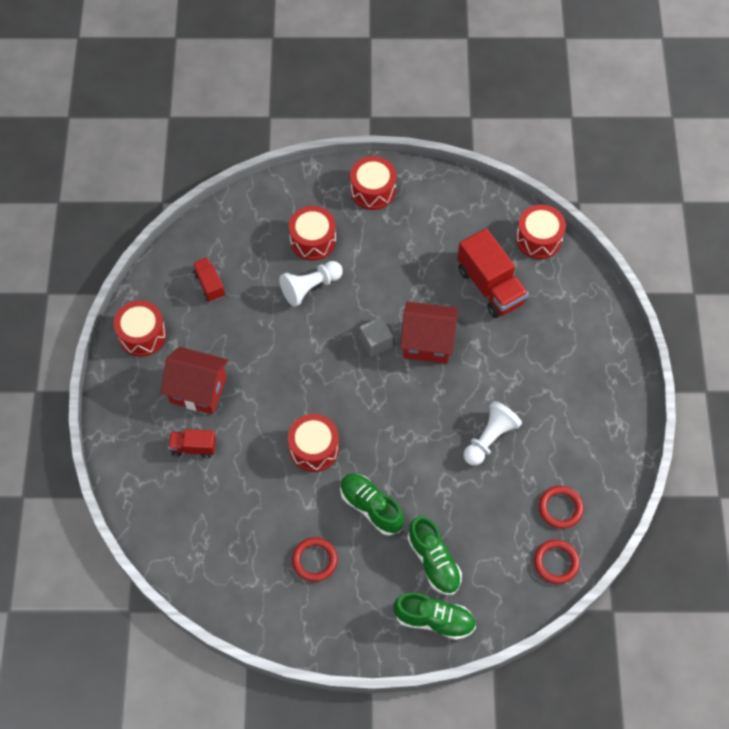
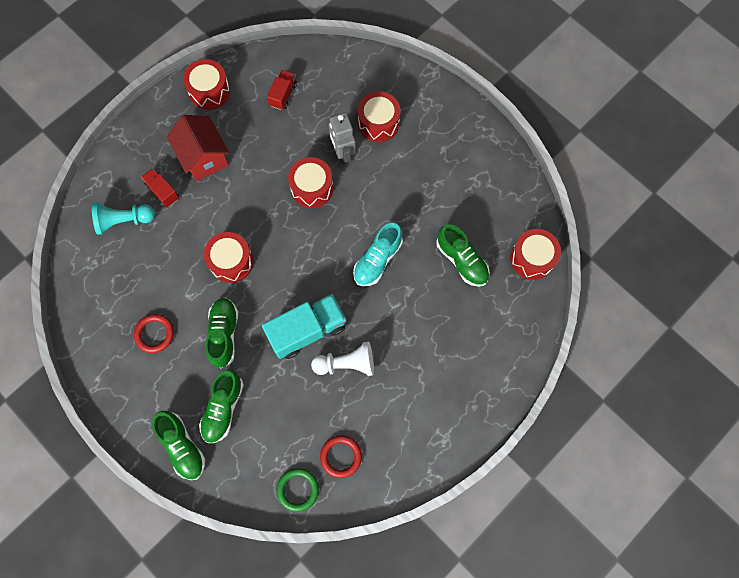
camera: 45 degrees right, 10 degrees up
(186, 500) = (124, 221): none -> turquoise pawn
(310, 287) = (343, 153): white pawn -> grey robot
(373, 190) = (454, 123): red drum -> red drum (312, 188)
(376, 342) = (344, 228): grey cube -> none
(427, 342) = (377, 260): red house -> turquoise shoe
(432, 443) = (307, 330): none -> turquoise truck
(490, 286) = (462, 261): red truck -> green shoe
(556, 562) = (298, 489): red ring -> green ring

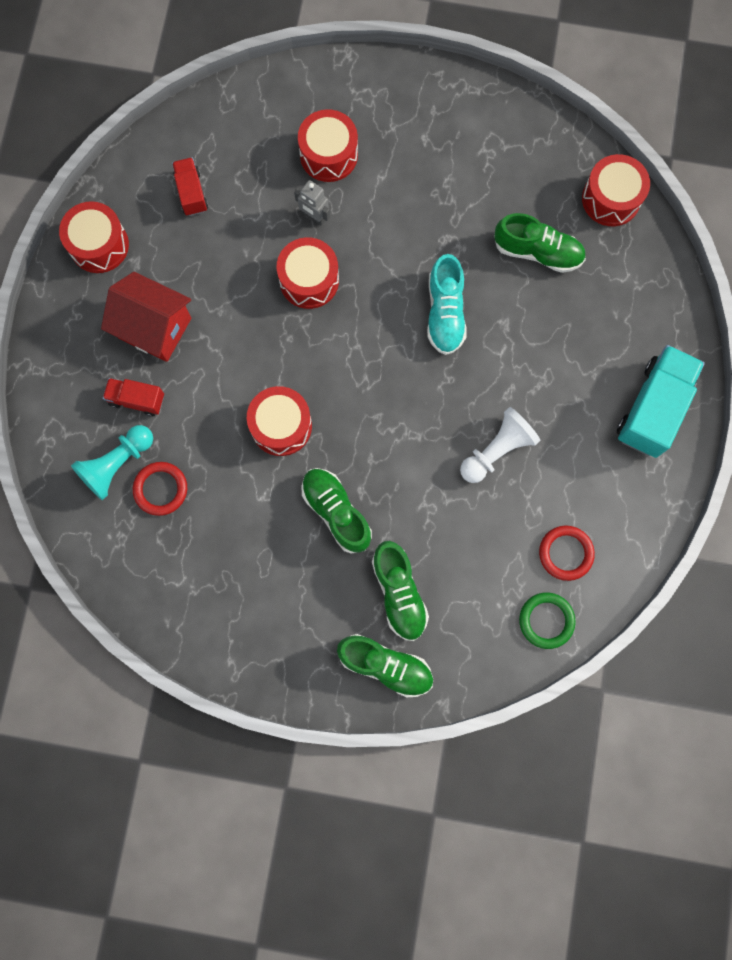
camera: 35 degrees left, 5 degrees up
(154, 334) = (257, 566): red ring -> red ring (161, 489)
(307, 330) = (426, 444): turquoise truck -> turquoise truck (653, 408)
(343, 153) = (314, 217): grey robot -> grey robot, size x0.66

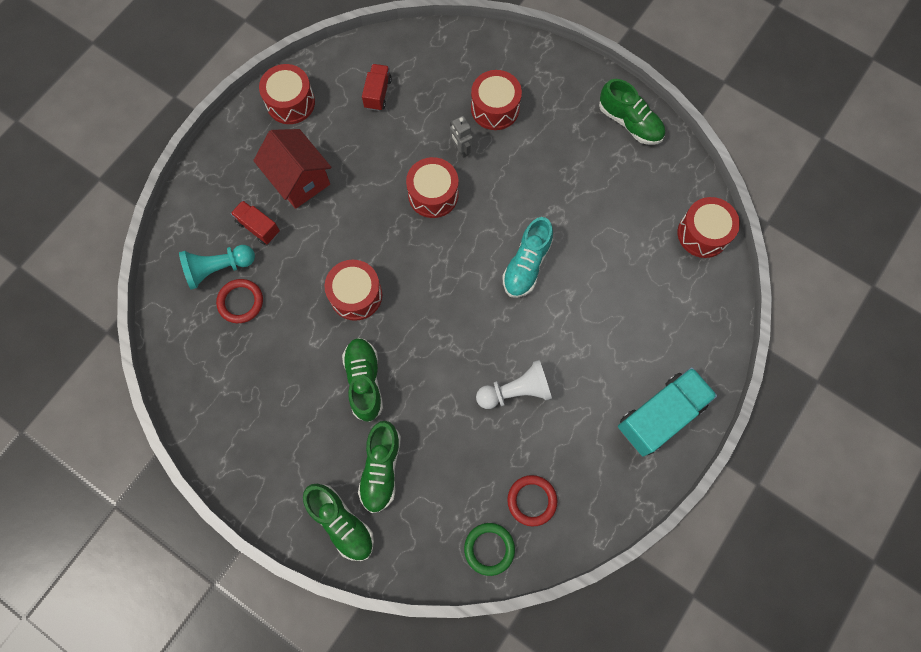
camera: 25 degrees right, 5 degrees down
(538, 252) = (623, 249): green shoe -> green shoe (630, 123)

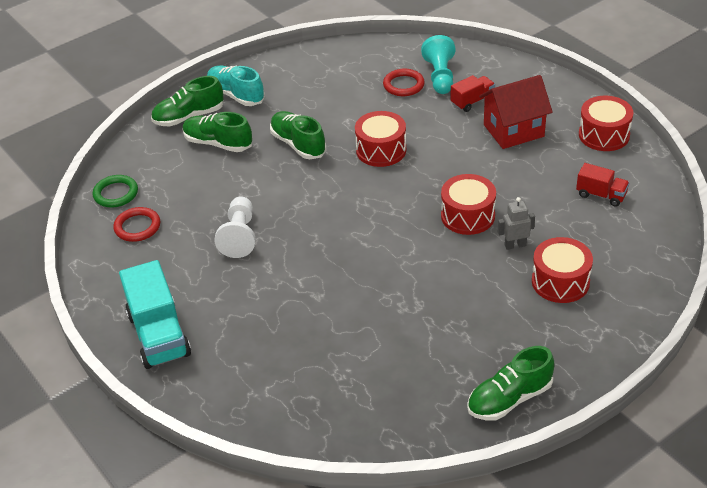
camera: 110 degrees right, 30 degrees down
(364, 381) = (298, 144): green shoe -> green shoe turned 135 degrees counterclockwise
(526, 265) = (363, 269): turquoise shoe -> turquoise shoe (236, 95)
(703, 234) = (338, 429): red drum -> none

